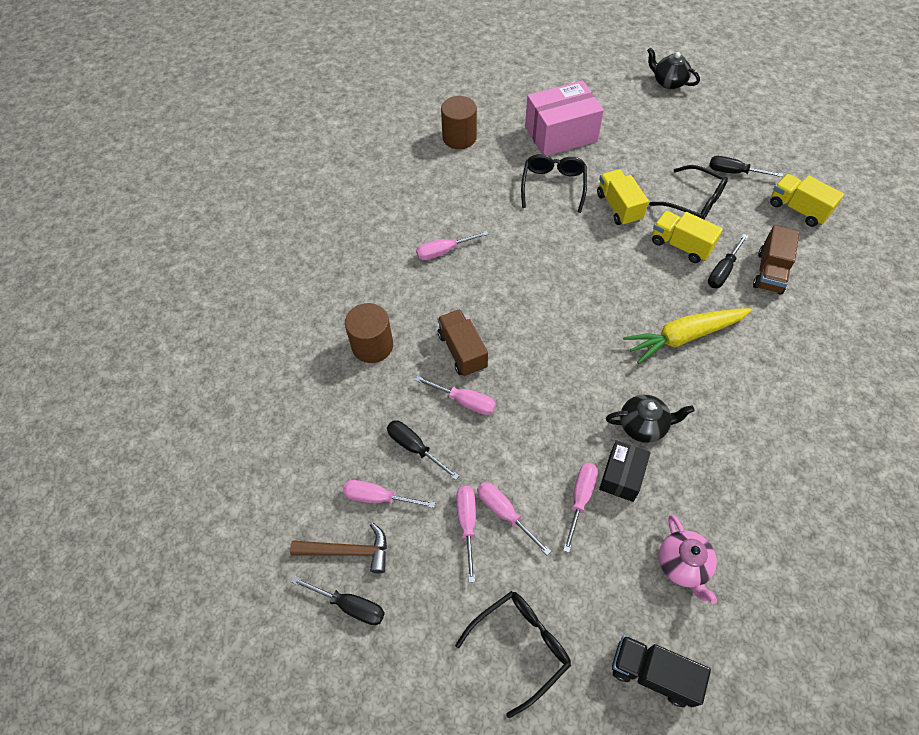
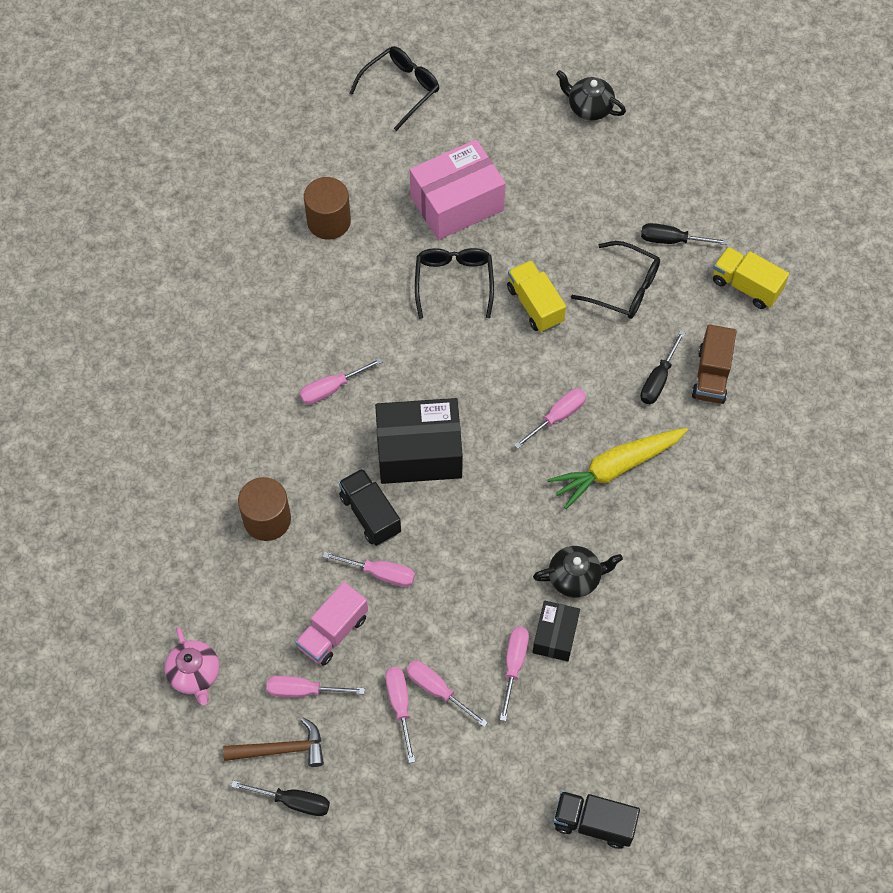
camera: 10 degrees left, 5 degrees up
(414, 447) = (333, 632): black screwdriver -> pink truck
(462, 351) = (370, 514): brown truck -> black truck
(511, 306) = (419, 452): none -> black box
(521, 646) = (466, 816): black glasses -> black glasses (401, 89)
(634, 291) = (558, 416): none -> pink screwdriver
(680, 245) = (610, 350): yellow truck -> none
(683, 565) = (620, 718): pink teapot -> pink teapot (195, 674)

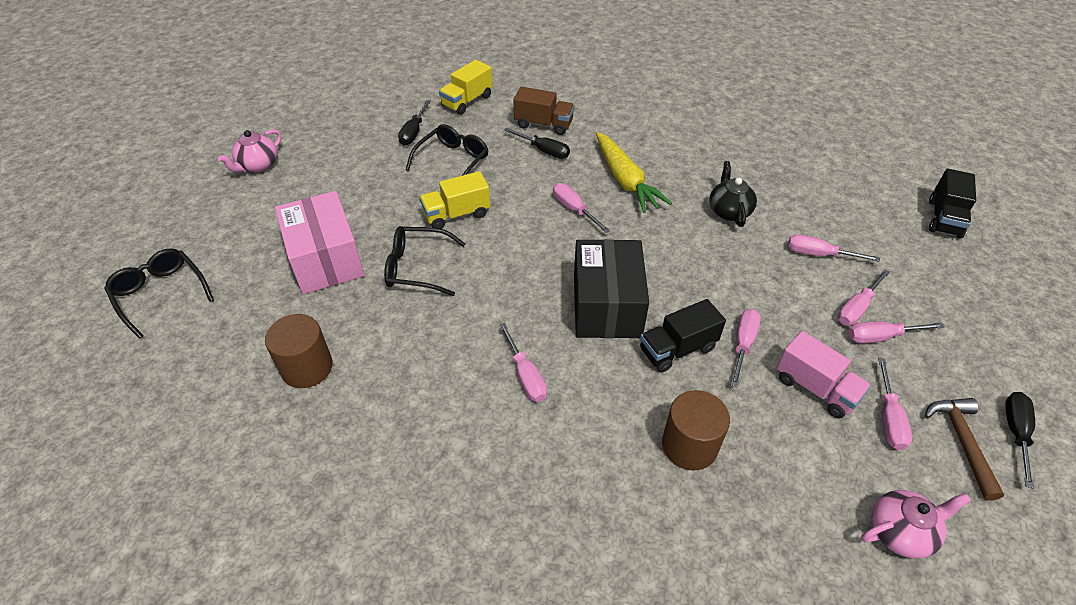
camera: 85 degrees left, 15 degrees down
(555, 636) = (785, 227): black box -> none
(589, 108) = (258, 165): black teapot -> pink teapot

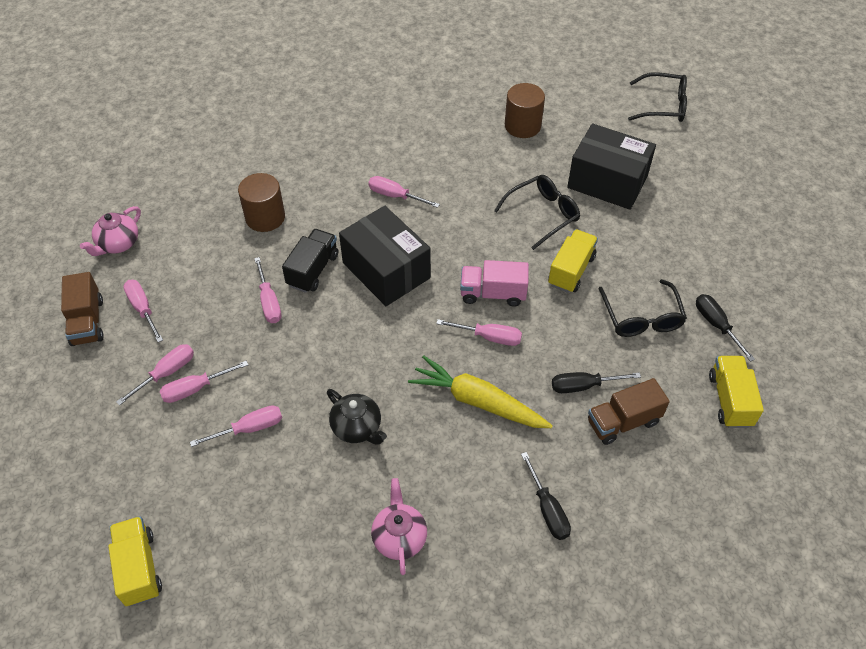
camera: 140 degrees right, 5 degrees up
(258, 165) = (770, 211): pink teapot -> pink teapot (399, 537)
(326, 259) = (607, 182): pink box -> black box
(815, 388) = (202, 300): pink truck -> pink truck (493, 293)
(856, 308) = (195, 389): pink screwdriver -> pink screwdriver turned 120 degrees counterclockwise
(944, 218) = (139, 568): black truck -> yellow truck
(962, 442) = (87, 322): brown hammer -> brown truck
(1015, 432) = (49, 352): black screwdriver -> black screwdriver (548, 510)

